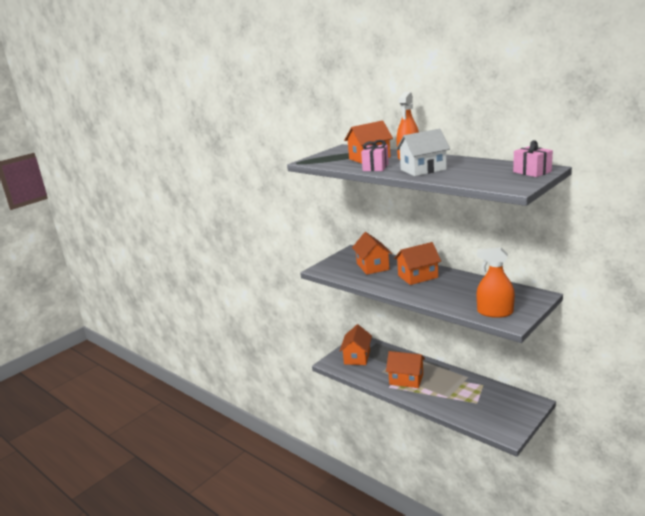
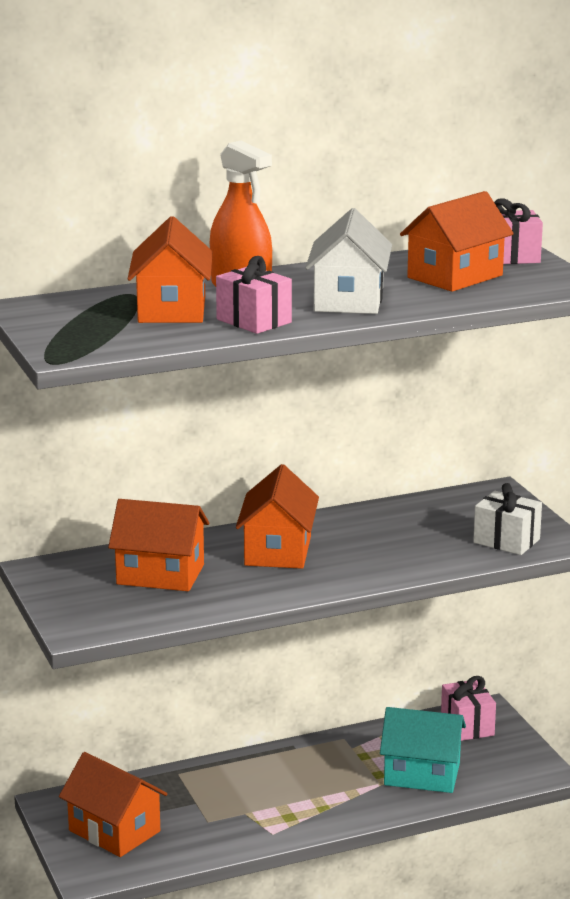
camera: 65 degrees left, 0 degrees up
(406, 379) = (271, 804): orange house -> orange house (455, 276)
(467, 404) = (422, 774): none -> turquoise house
(495, 312) = (506, 541): orange spray bottle -> white gift
(517, 402) = (467, 726): none -> pink gift

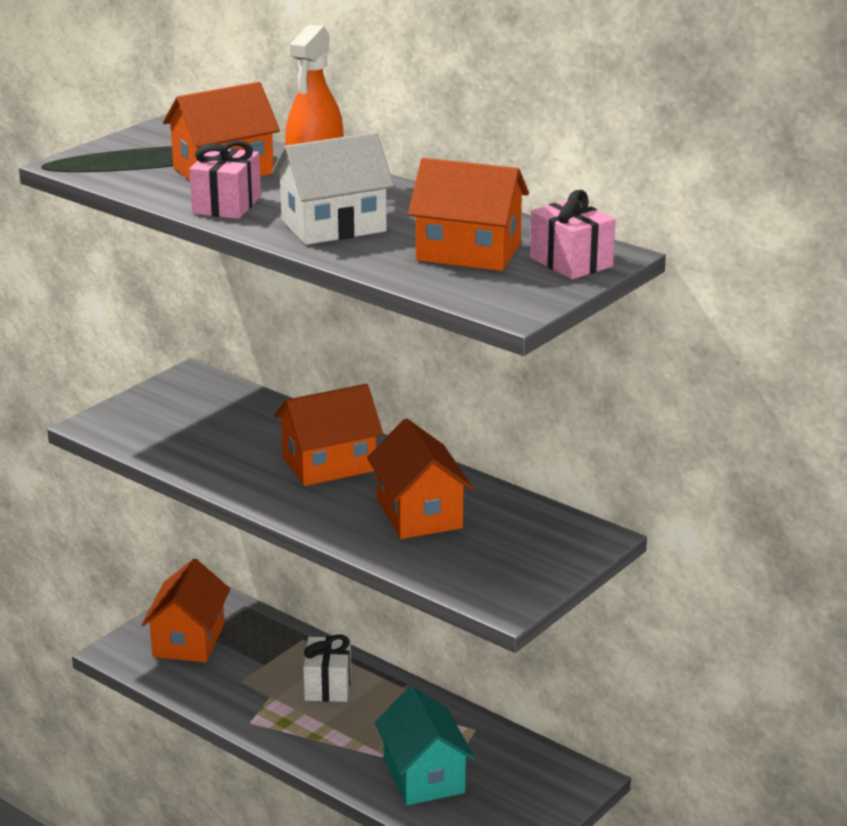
camera: 60 degrees right, 5 degrees up
(160, 574) = (228, 427): orange house -> orange house (419, 513)
(467, 726) = (541, 776): pink gift -> none
(506, 541) = (476, 574): white gift -> white gift (328, 685)

